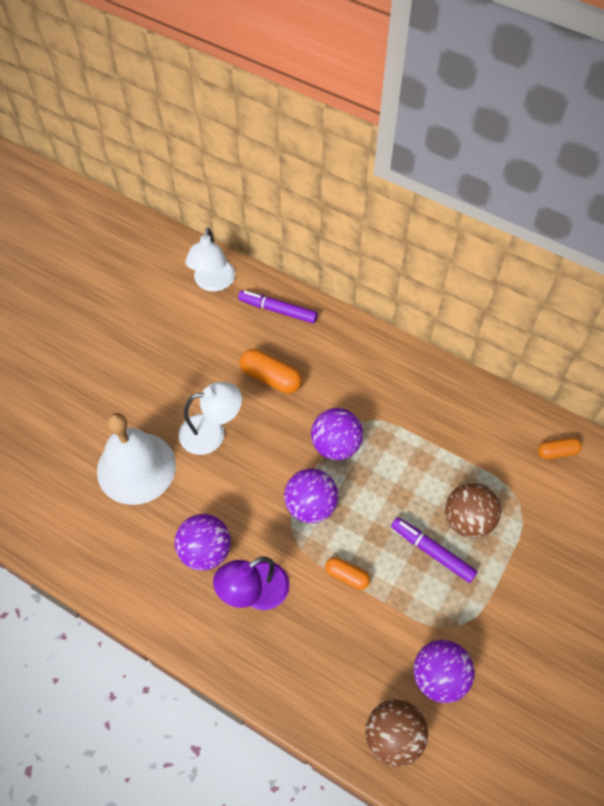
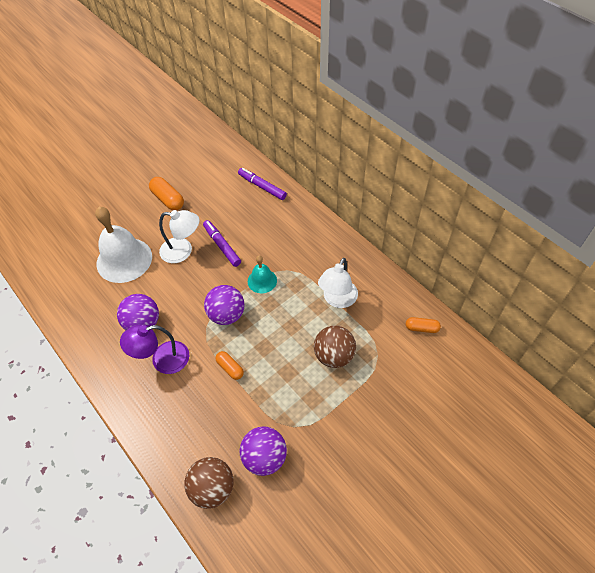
camera: 20 degrees right, 5 degrees down
(213, 283) = (227, 161): white lamp -> white lamp (337, 300)
(270, 378) = (237, 227): orange capsule -> orange capsule (168, 199)
(336, 445) = (262, 281): purple ball -> turquoise bell
(432, 551) = (298, 370): purple marker -> purple marker (222, 246)

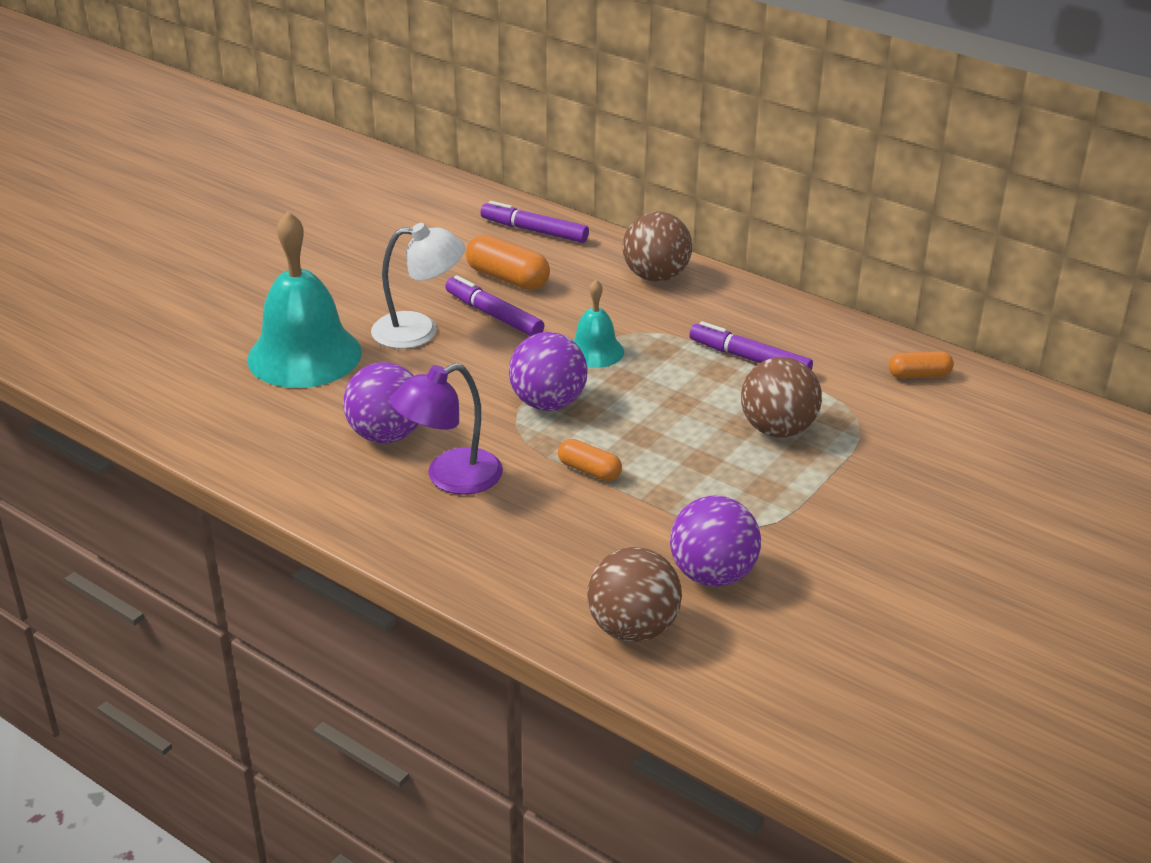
camera: 15 degrees left, 20 degrees down
(124, 260) = (304, 355): white bell -> turquoise bell
(168, 199) = (354, 266): orange capsule -> orange capsule (507, 278)
(311, 230) = (656, 276): none -> brown ball
(337, 300) = (749, 358): white lamp -> purple marker

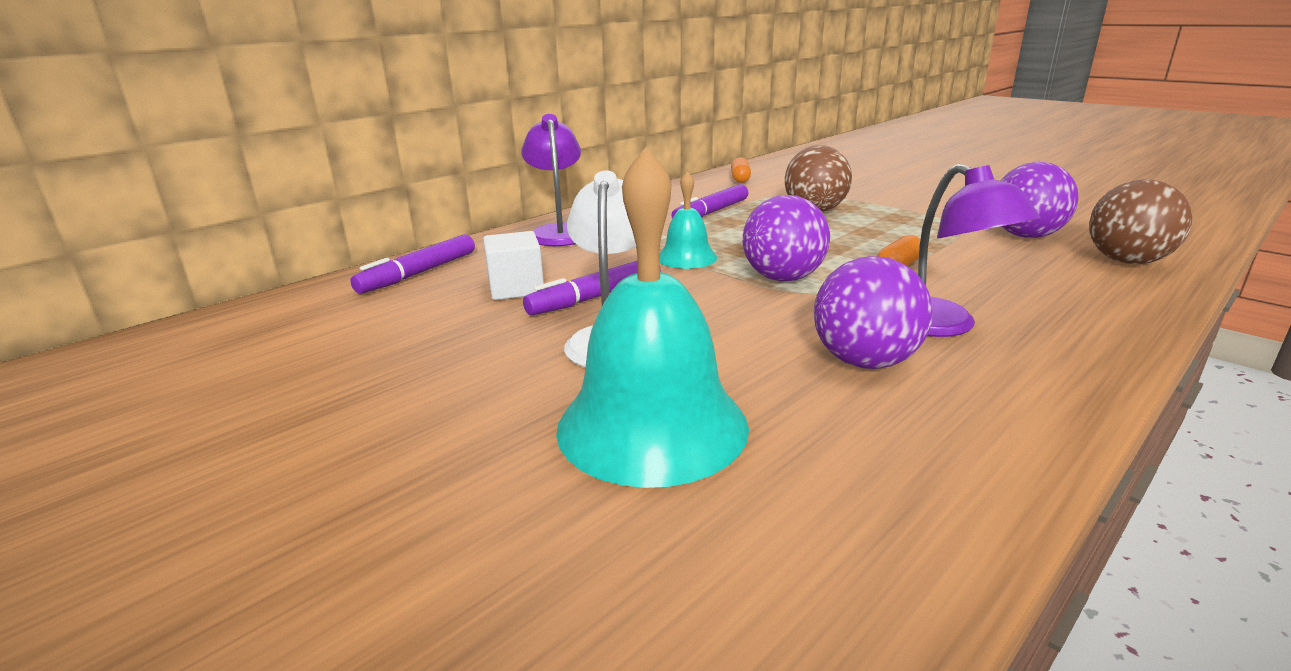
camera: 80 degrees left, 10 degrees down
(507, 278) = (516, 288): orange capsule -> white cube
(656, 276) = (559, 232): brown ball -> purple lamp

